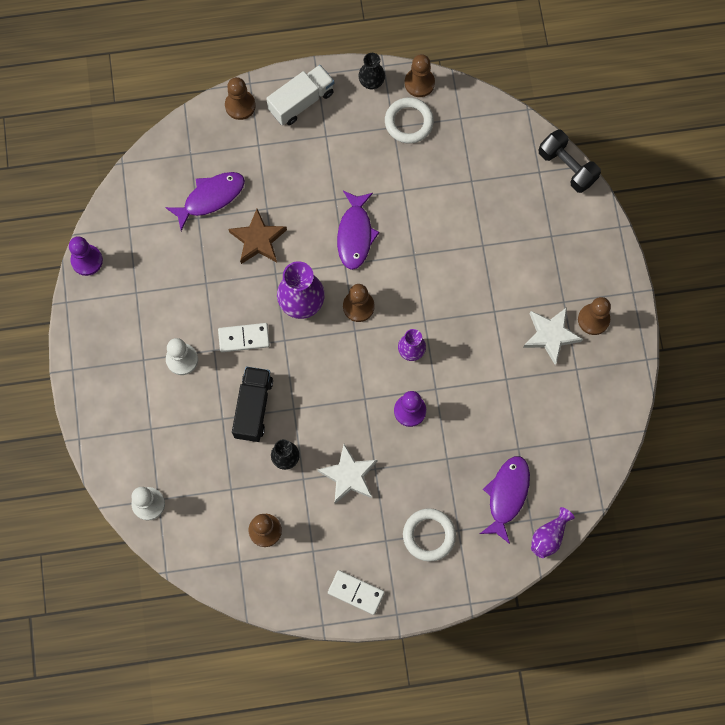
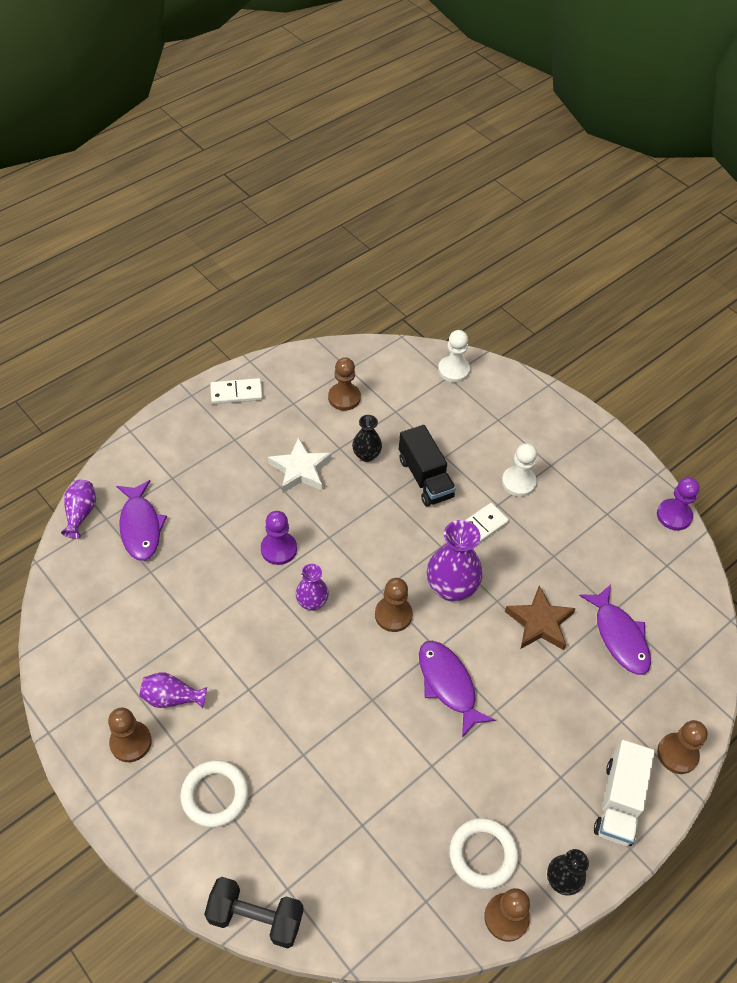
camera: 145 degrees right, 20 degrees down
(210, 198) = (619, 636): purple fish -> purple fish turned 45 degrees counterclockwise
(429, 535) = (197, 461): white ring -> white ring (215, 795)
(550, 335) = (172, 698): white star -> purple vase

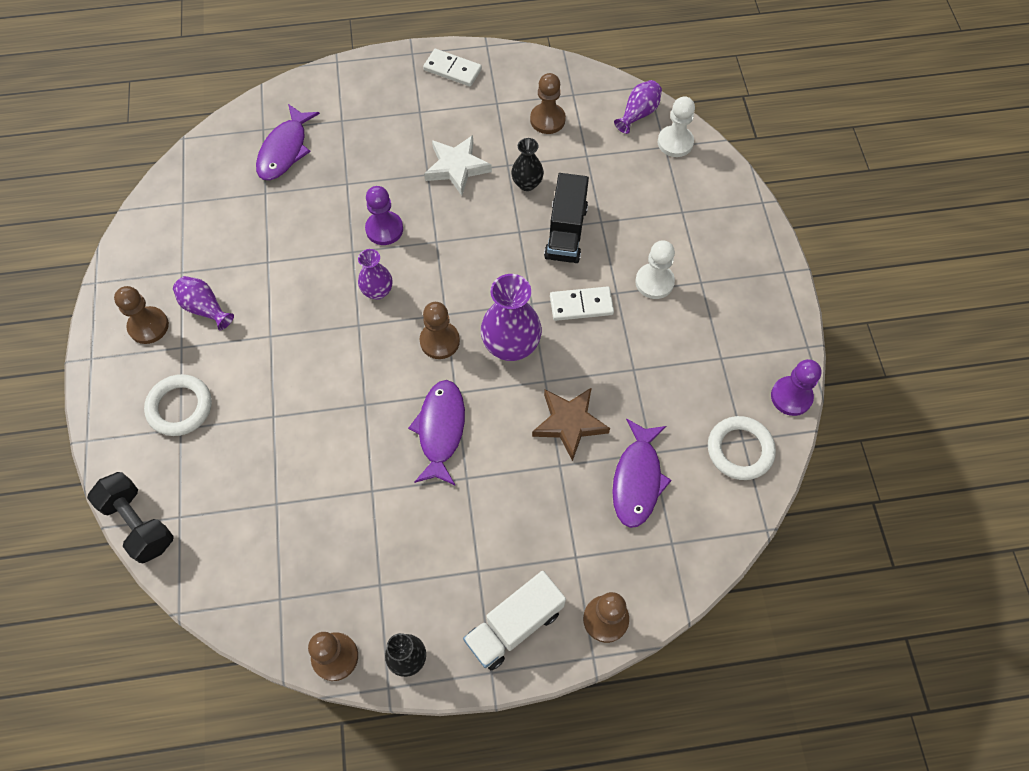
camera: 35 degrees right, 10 degrees up
(81, 513) = (246, 114): purple vase -> purple vase (638, 114)
(482, 854) = (356, 592): white ring -> white ring (740, 450)

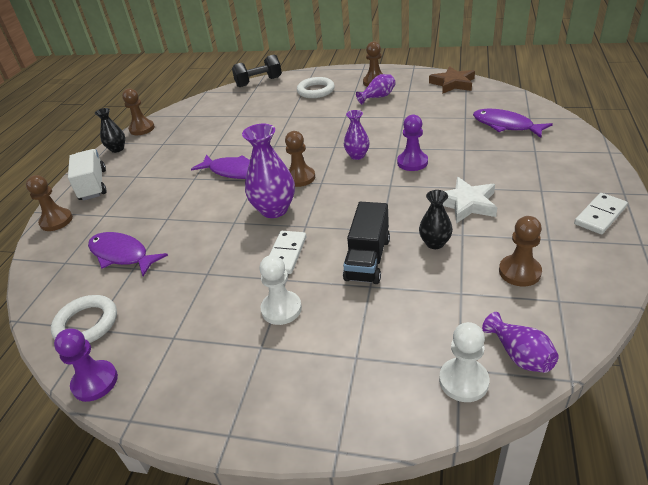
camera: 115 degrees right, 25 degrees down
(566, 232) = (368, 259): black truck -> black truck turned 105 degrees counterclockwise
(569, 423) = (192, 228): brown star -> brown star (453, 84)

